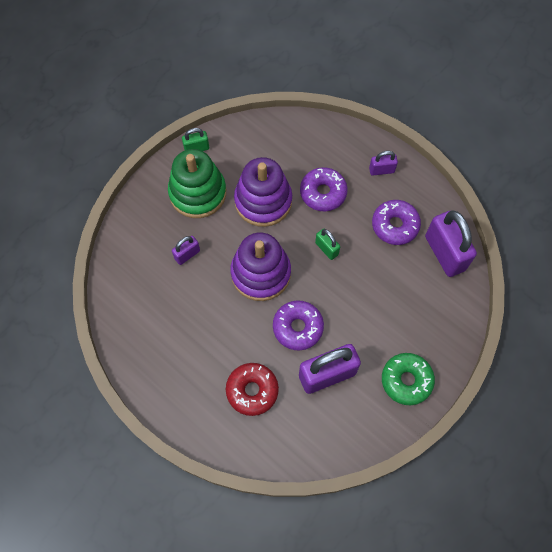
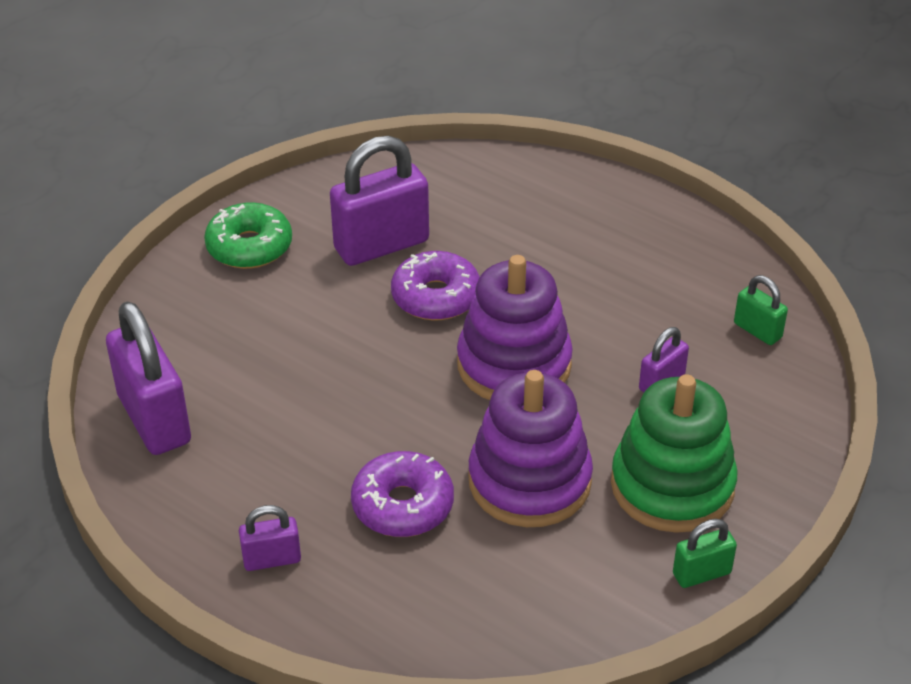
camera: 175 degrees right, 25 degrees down
(252, 390) = (502, 221): red donut -> none
(326, 248) = (390, 410): green padlock -> green padlock (757, 330)
(395, 225) = (250, 458): purple donut -> none

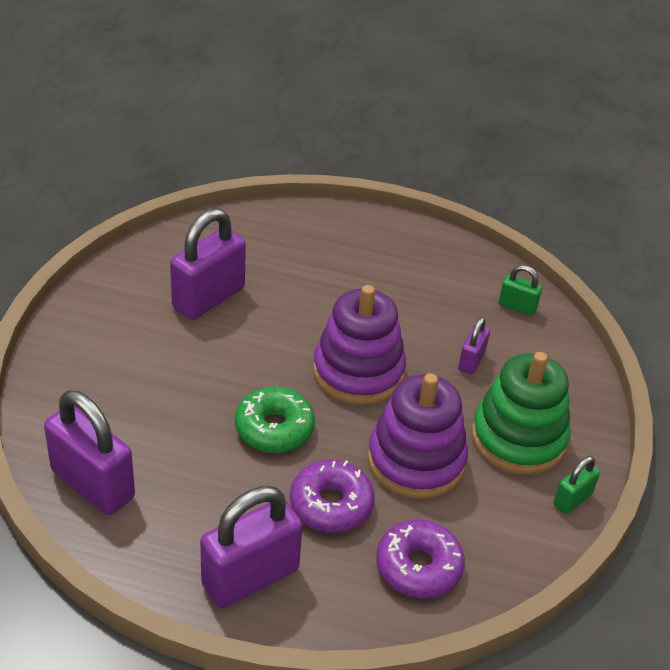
camera: 25 degrees left, 0 degrees up
(249, 247) = (101, 321): green donut -> green donut (274, 428)
(272, 559) = (250, 577): purple padlock -> purple padlock, size x1.99
(436, 297) = (272, 331): purple donut -> purple donut (418, 567)

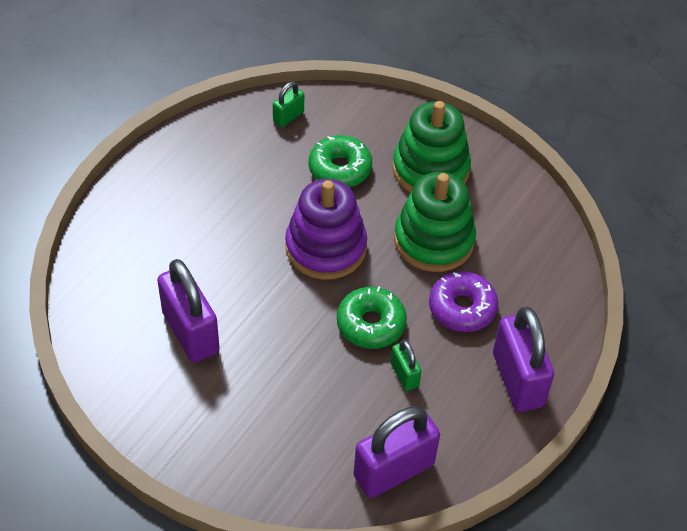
camera: 70 degrees left, 10 degrees up
(416, 460) = (434, 240): purple stacking toy -> green stacking toy
(418, 567) = (534, 272): purple donut -> none
(471, 361) = (340, 169): purple padlock -> green donut
(572, 499) = (497, 160): green padlock -> green padlock (404, 375)

